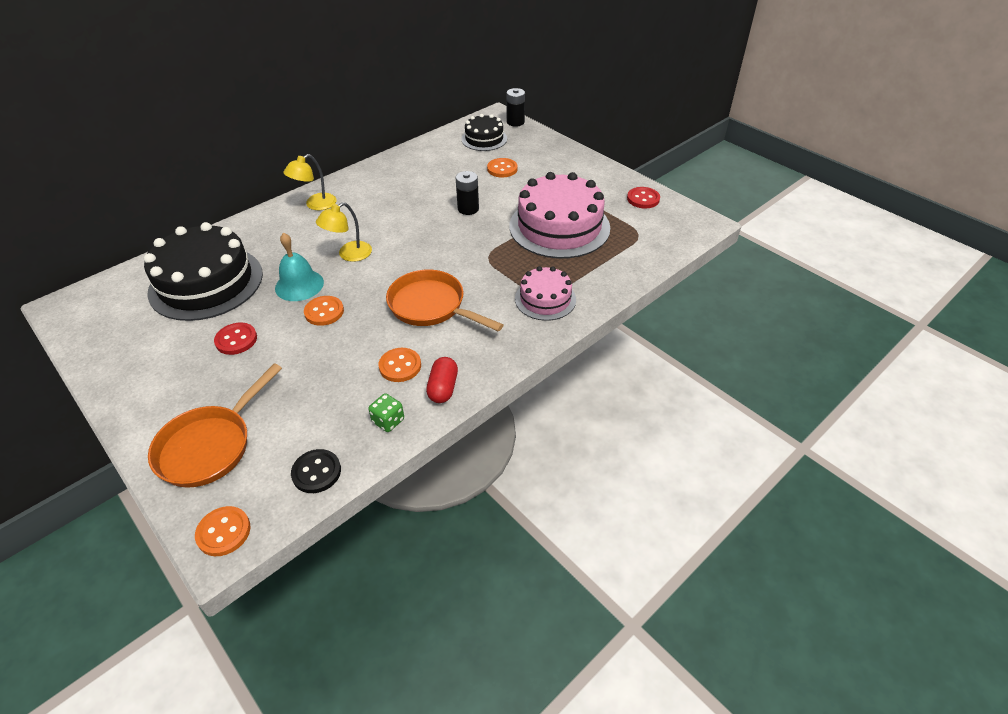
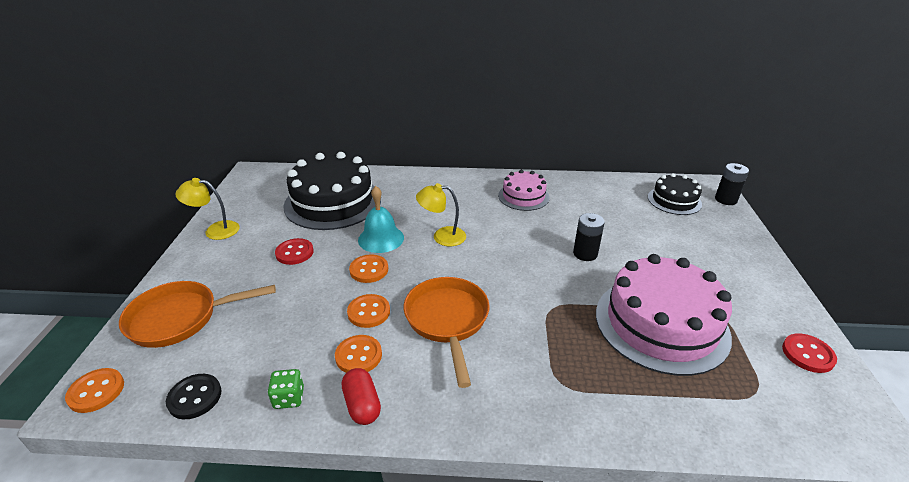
camera: 45 degrees right, 10 degrees down
(315, 205) = (467, 186): yellow lamp -> yellow lamp (215, 230)
(443, 388) = (362, 405): red capsule -> red capsule turned 75 degrees counterclockwise
(502, 169) = (662, 235): orange button -> orange button (369, 312)
(545, 299) = (558, 390): pink cake -> pink cake (523, 196)

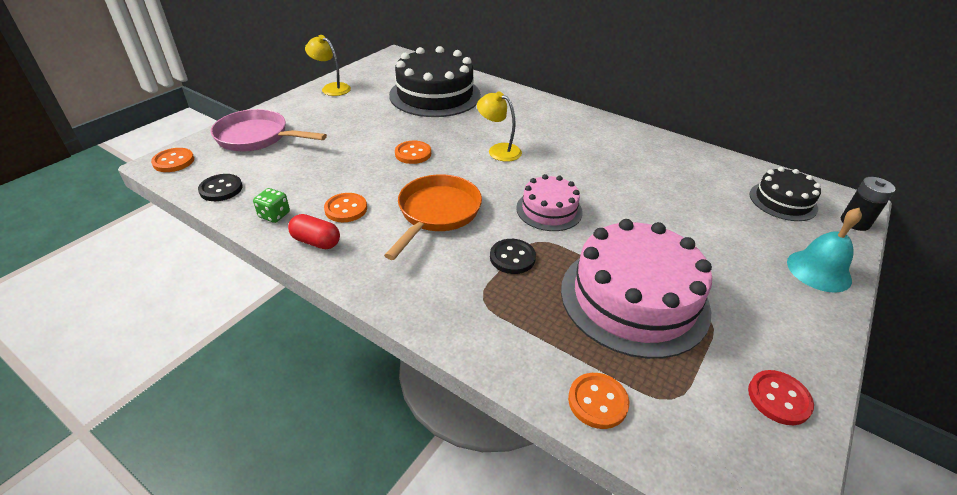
camera: 30 degrees right, 5 degrees up
(180, 318) = (257, 137): orange pan -> pink pan
(294, 253) = (370, 122): red button -> none
(362, 405) = (316, 241): red capsule -> red capsule turned 75 degrees counterclockwise
(369, 312) = (383, 183): orange button -> orange button (597, 401)
(381, 238) = (445, 134): turquoise bell -> turquoise bell (819, 270)
(523, 196) = (611, 143): pink cake -> pink cake (549, 210)
(547, 333) = (512, 258): none -> black button
(585, 254) = (621, 211): black battery -> none

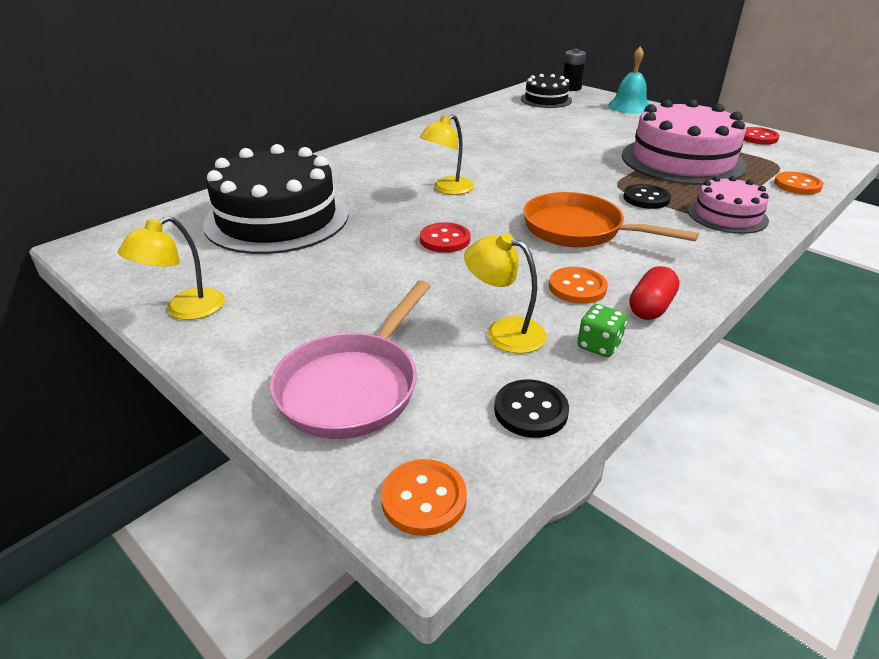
camera: 80 degrees left, 5 degrees down
(296, 179) = (504, 332): none -> yellow lamp
(413, 154) = (445, 240): orange button -> red button
(549, 210) = (566, 176): pink cake -> pink cake (727, 215)

